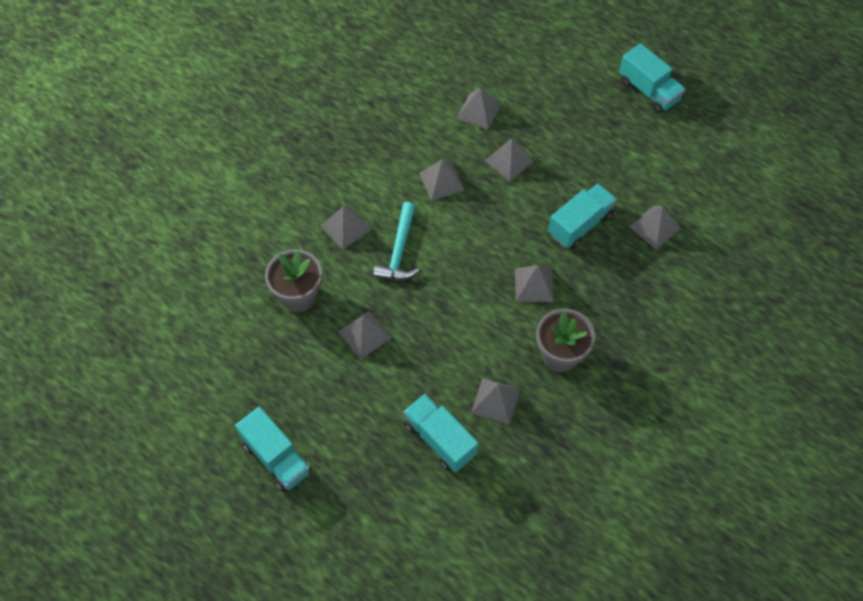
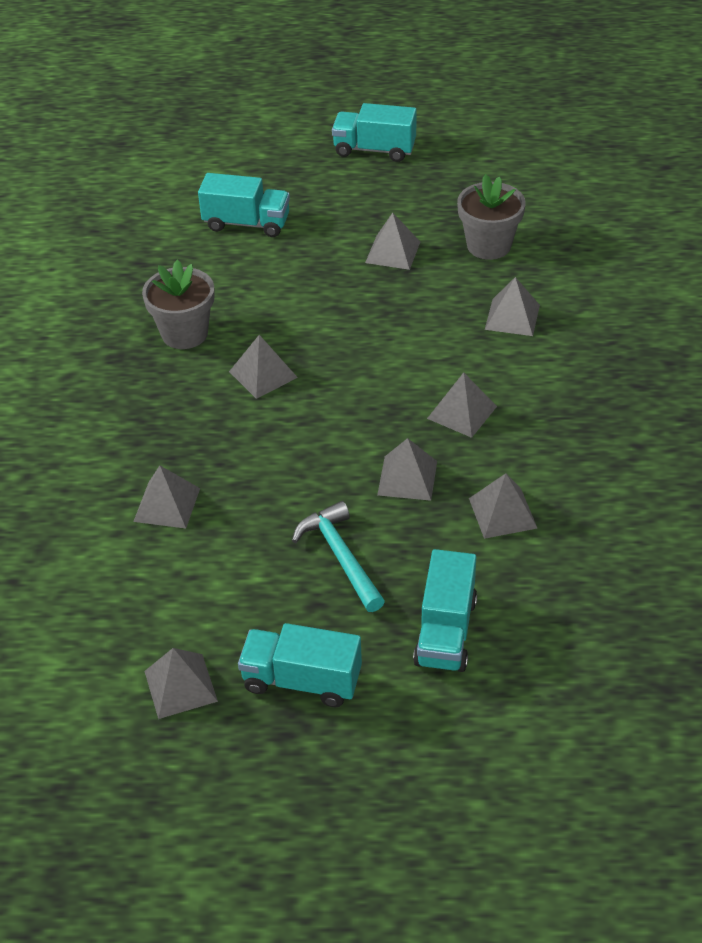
camera: 145 degrees right, 15 degrees down
(399, 251) = (435, 327): turquoise hammer -> turquoise hammer (341, 557)
(495, 401) = (219, 270): grey pyramid -> grey pyramid (180, 686)
(580, 225) = (260, 457): turquoise truck -> turquoise truck (445, 631)

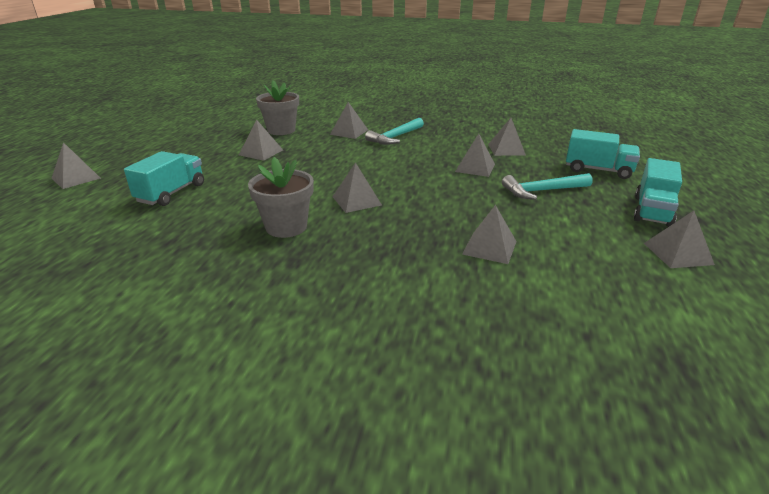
camera: 80 degrees left, 15 degrees down
(374, 150) = (144, 147): turquoise truck -> none
(462, 412) = (423, 150): grey pyramid -> grey pyramid (76, 178)
(509, 372) = (395, 137): none -> turquoise hammer

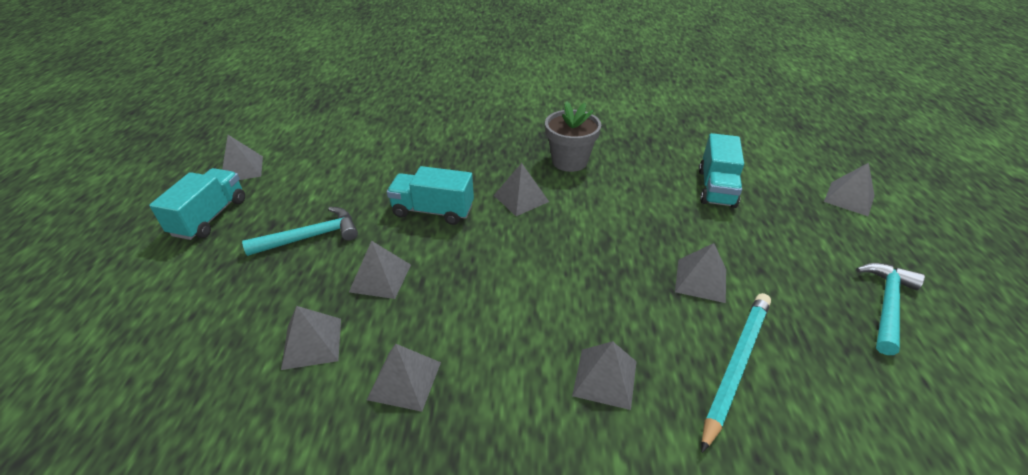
camera: 170 degrees right, 10 degrees up
(281, 130) = (736, 366): grey flower pot -> turquoise pencil
(395, 137) = (510, 366): turquoise hammer -> turquoise hammer (886, 305)
(489, 247) = (395, 159): grey pyramid -> grey pyramid (404, 380)
(598, 170) = (202, 293): turquoise truck -> turquoise truck (433, 211)

